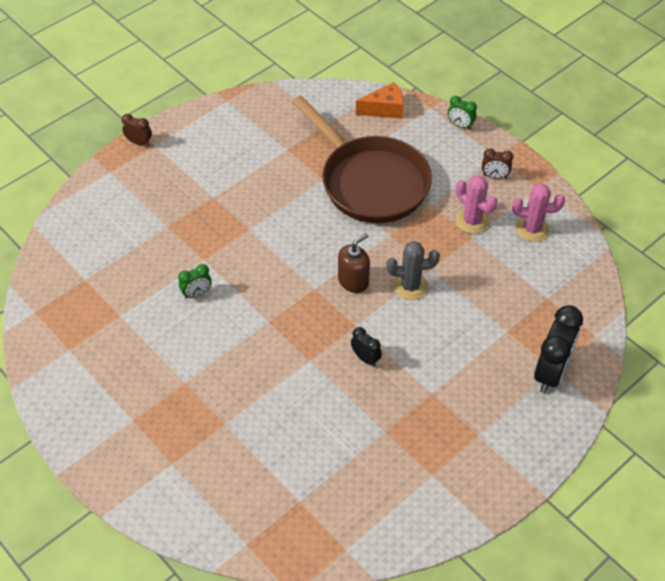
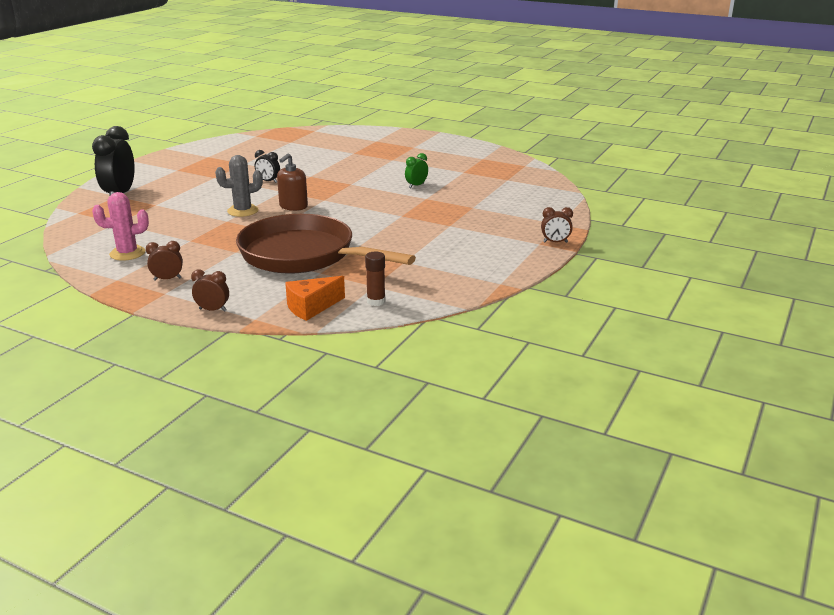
camera: 160 degrees right, 25 degrees down
(334, 104) = (376, 301): none -> brown glue stick
(460, 125) = (213, 310): green clock -> brown clock
(472, 221) = (190, 249): pink cactus -> none

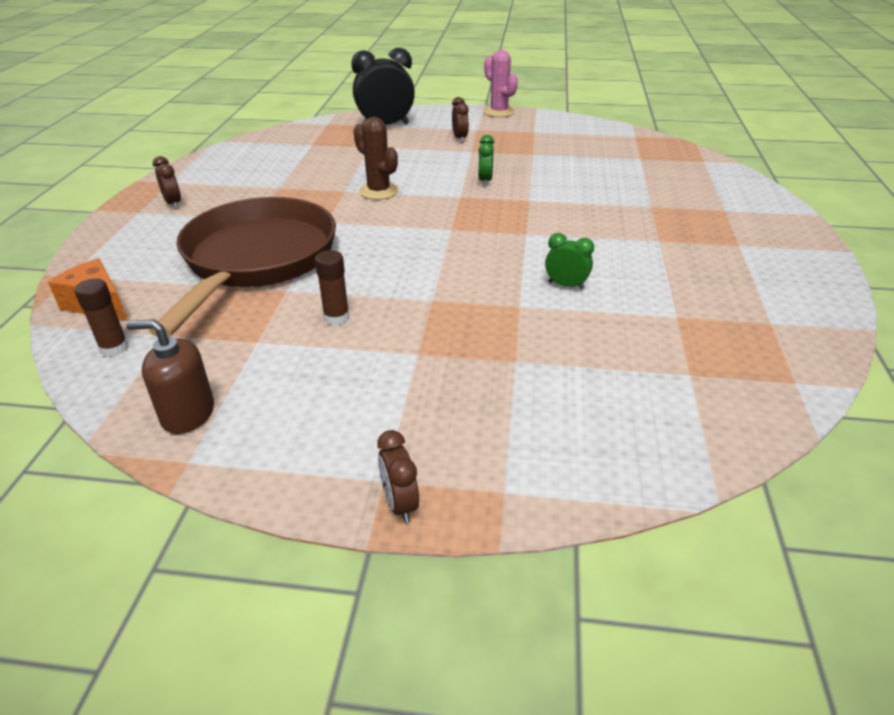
camera: 70 degrees right, 10 degrees up
(127, 253) = (234, 169): pink cactus -> pink cactus (499, 112)
(213, 310) = (94, 246): brown clock -> brown clock (460, 138)
(243, 211) = (378, 191): grey cactus -> brown cactus
(268, 181) = (485, 181): black clock -> green clock
(293, 206) = (412, 215): brown soap dispenser -> brown soap dispenser (188, 414)
(398, 239) = (336, 317): none -> brown glue stick

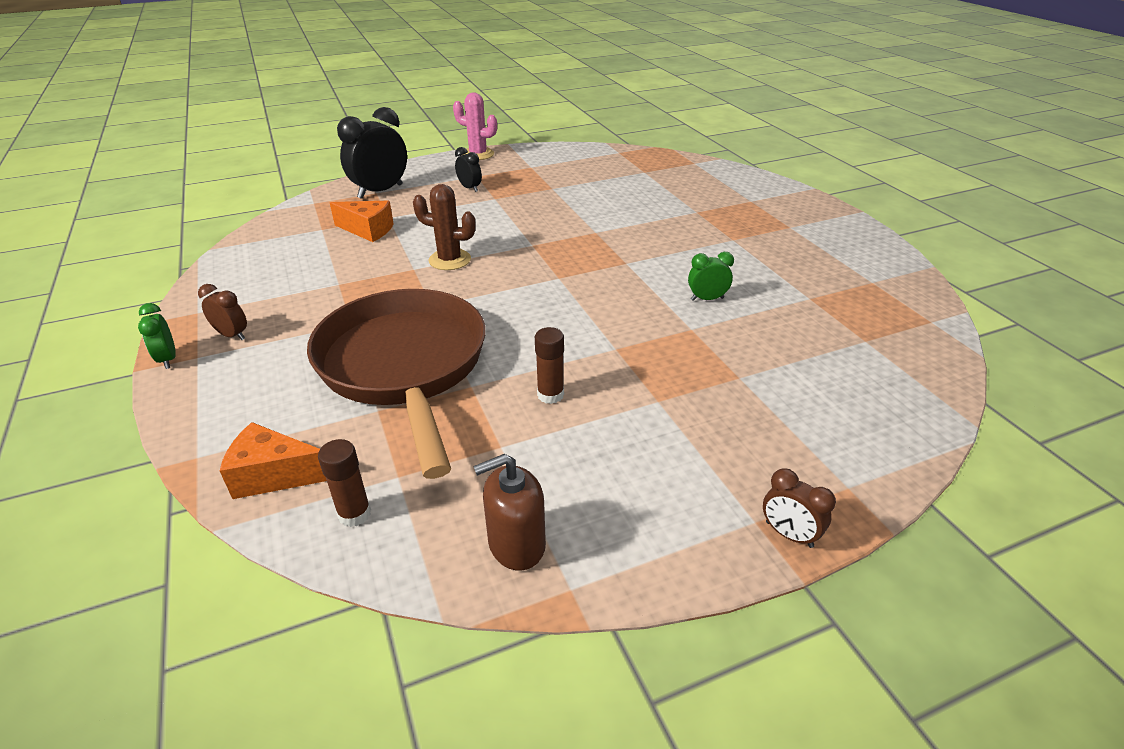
camera: 30 degrees left, 0 degrees up
(343, 153) = (368, 230): none -> orange cheese
(460, 138) = (470, 188): brown clock -> black clock
(485, 181) = (539, 224): green clock -> green clock (168, 359)

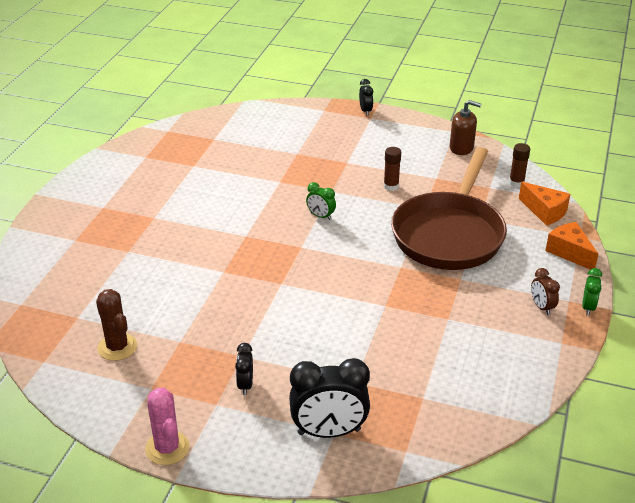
camera: 140 degrees left, 0 degrees up
(368, 230) = (385, 371): orange cheese -> orange cheese (569, 252)
(450, 260) = (353, 300): brown cactus -> brown cactus (117, 347)
(707, 299) = (243, 191): green clock -> green clock (321, 216)
(789, 534) = (365, 111): brown clock -> black clock

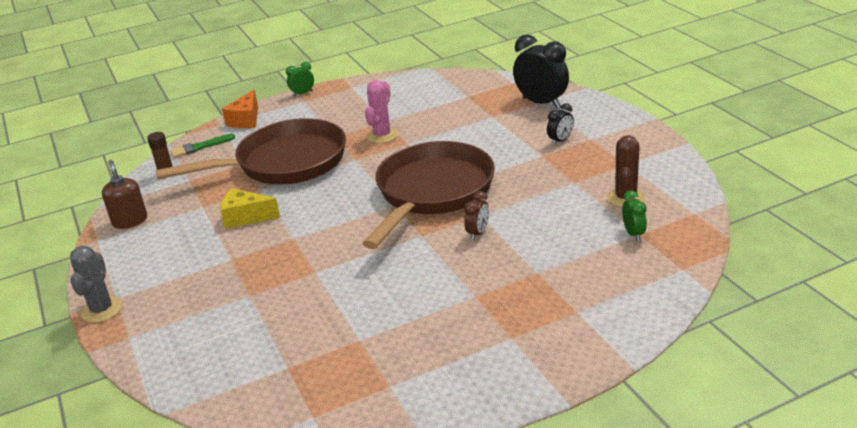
camera: 130 degrees left, 5 degrees down
(167, 448) = (647, 131): pink cactus -> pink cactus (382, 135)
(287, 270) = (432, 192): none -> brown pan
(321, 216) = (340, 221): green clock -> green clock (633, 234)
(365, 111) = (102, 310): black clock -> grey cactus
(391, 186) = (245, 217): brown glue stick -> yellow cheese
(541, 307) = (325, 104): brown clock -> brown clock (478, 233)
(544, 212) = (200, 147): orange cheese -> green brush

